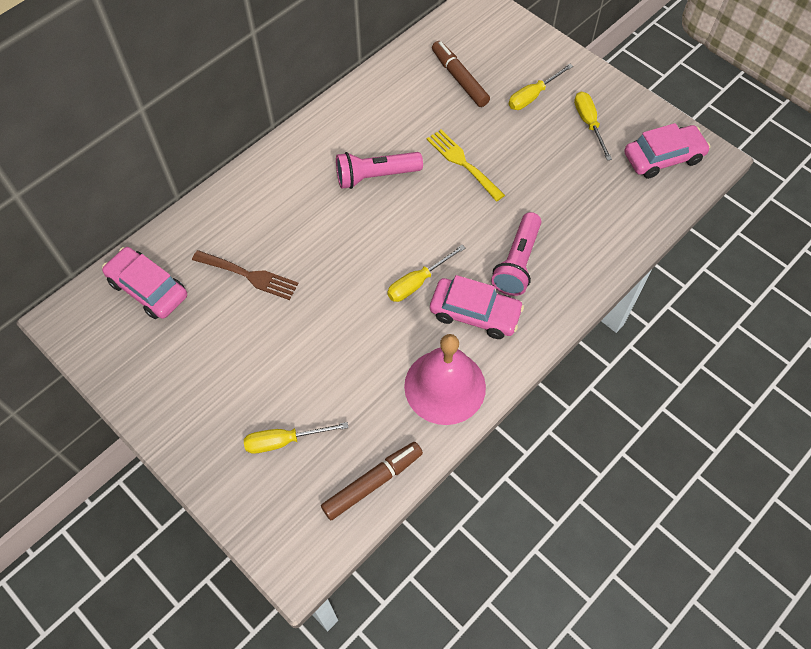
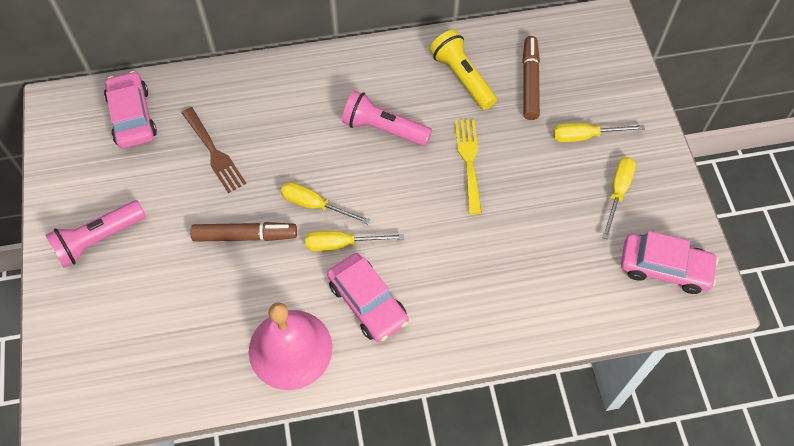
camera: 35 degrees right, 0 degrees up
(284, 441) = (130, 307): yellow screwdriver -> yellow screwdriver (315, 205)
(372, 483) = (167, 389): brown marker -> brown marker (244, 236)
(405, 103) = (462, 78): none -> yellow flashlight
(517, 263) = (442, 281): pink flashlight -> pink flashlight (98, 239)

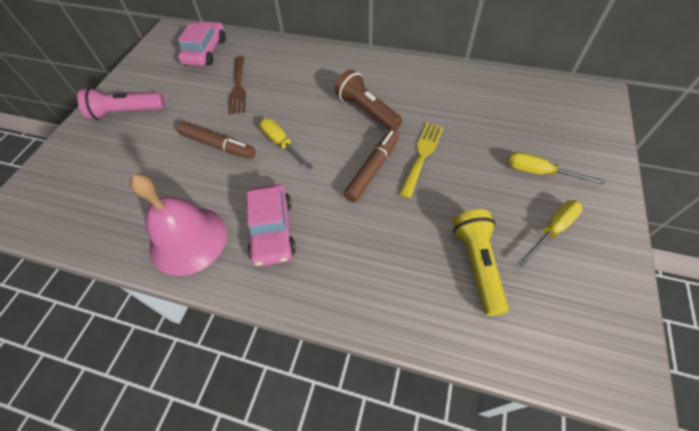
camera: 30 degrees right, 5 degrees down
(342, 244) = (282, 178): yellow screwdriver -> none
(383, 129) = (366, 111): pink flashlight -> brown flashlight
(462, 78) = (449, 97): yellow flashlight -> yellow flashlight (476, 264)
(529, 82) = (506, 117): brown marker -> brown marker (372, 169)
(664, 268) = (576, 322): pink car -> none

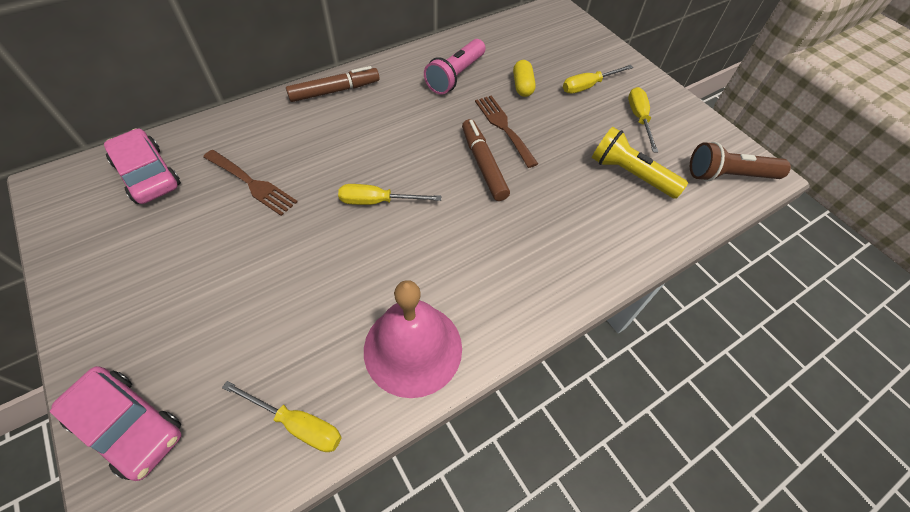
camera: 55 degrees left, 0 degrees up
(102, 224) = (297, 424): none -> yellow screwdriver
(127, 112) = (139, 306): pink flashlight -> pink flashlight (455, 76)
(218, 145) = (315, 250): brown marker -> brown marker (334, 91)
(272, 230) = (473, 273): pink car -> pink car (128, 425)
(366, 111) = (414, 122): brown flashlight -> brown flashlight (728, 175)
(422, 155) = (503, 127): yellow fork -> brown fork
(479, 136) = (522, 86): none -> yellow capsule

